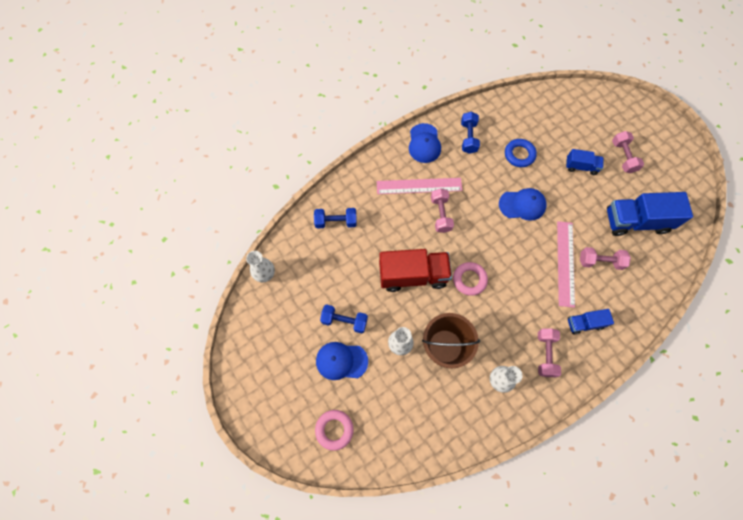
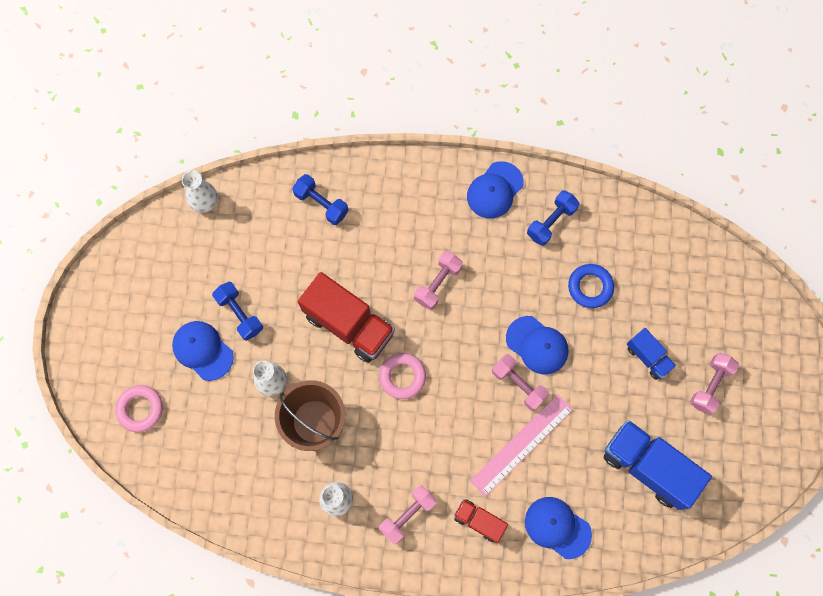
camera: 40 degrees right, 5 degrees up
(419, 186) = (444, 234): pink ruler -> none
(584, 323) = (479, 521): blue truck -> red truck
(600, 261) = (561, 474): pink dumbbell -> pink dumbbell (518, 384)
(625, 291) = (557, 527): none -> blue cap

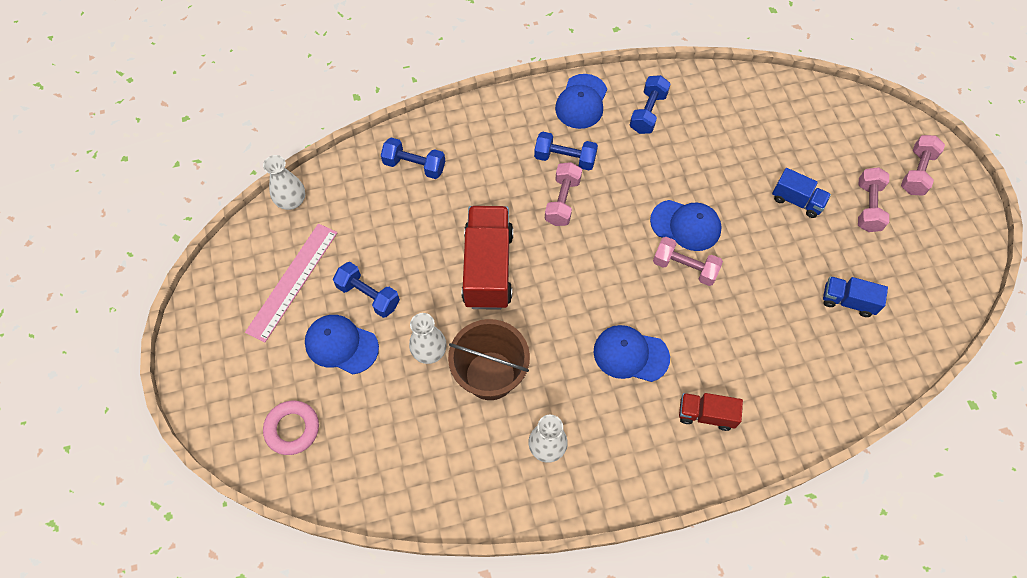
camera: 20 degrees left, 10 degrees down
(349, 324) = (488, 268): red truck -> red truck turned 105 degrees counterclockwise
(402, 377) = (564, 299): pink ring -> none
(407, 515) = (629, 436): pink dumbbell -> pink dumbbell (916, 172)
(456, 242) = (565, 158): none -> blue dumbbell
(521, 444) = (714, 323): pink ruler -> pink ruler (292, 281)
(557, 527) = (788, 392): blue cap -> blue cap (630, 354)
(590, 287) = (711, 157): blue ring -> none
(648, 466) = (847, 301): blue truck -> blue truck, size x0.53

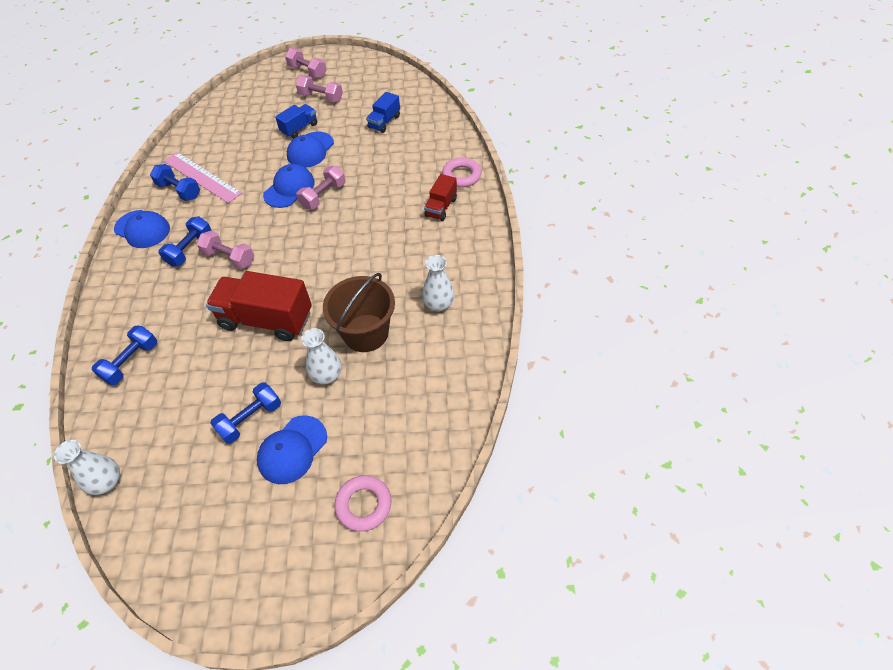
camera: 75 degrees left, 10 degrees down
(292, 281) = (203, 490): pink ruler -> pink ruler (202, 177)
(630, 354) = (381, 240): blue cap -> blue cap (310, 150)
(773, 429) = (461, 176): none -> pink ring

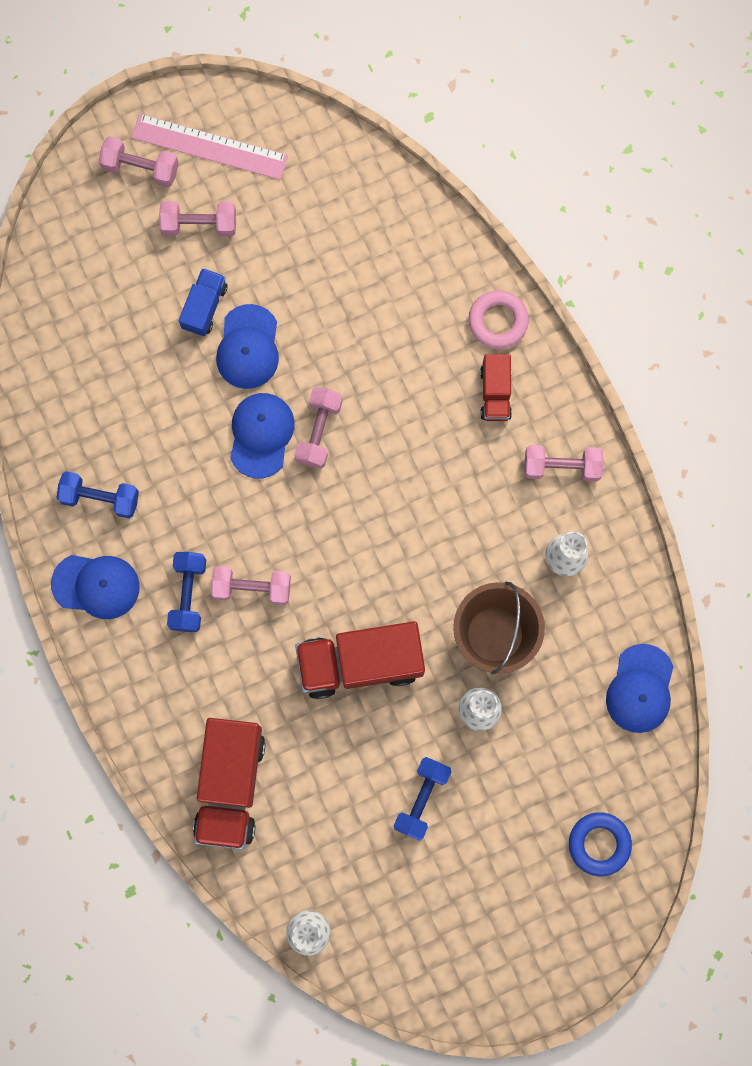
camera: 25 degrees left, 25 degrees up
(131, 362) = (230, 785): blue dumbbell -> red truck
(202, 177) = (116, 460): pink ruler -> pink ruler (209, 147)
(292, 449) = (490, 815): blue cap -> blue cap (640, 689)
(363, 505) = (599, 844): pink ring -> blue ring
(384, 122) = (330, 246): blue truck -> none
(463, 255) = (561, 466): none -> pink dumbbell

